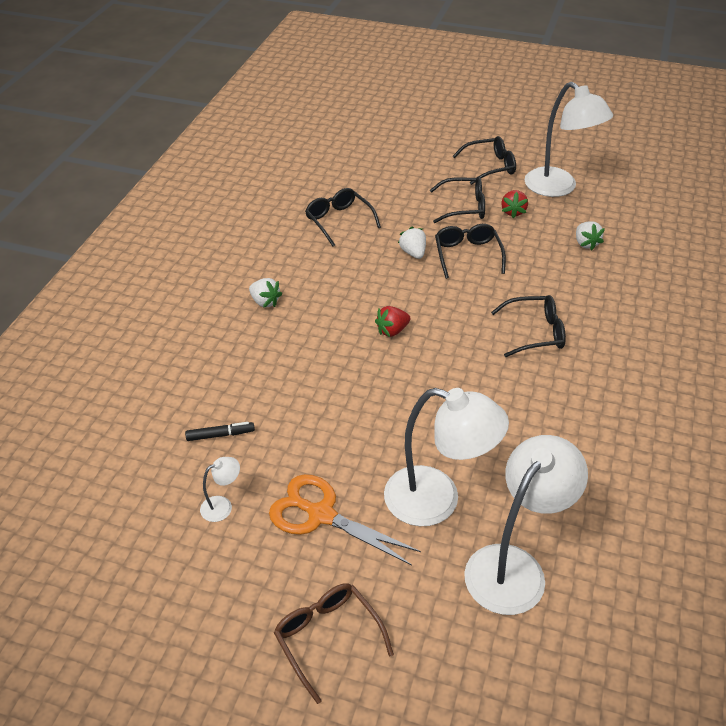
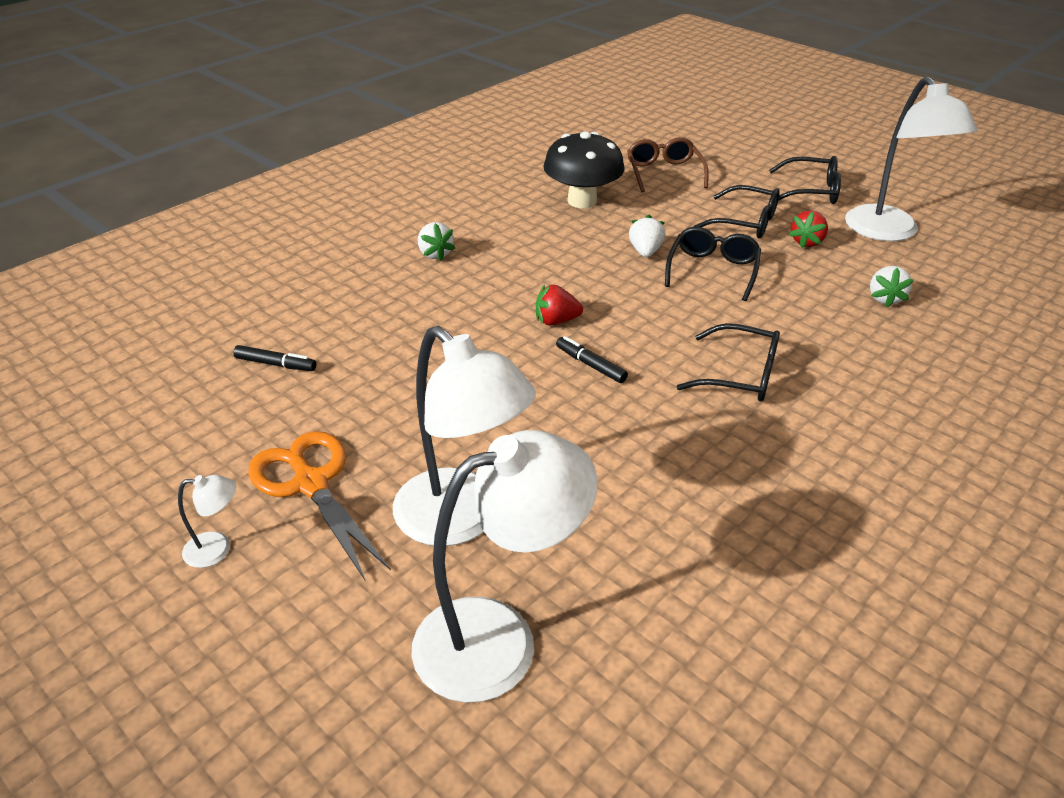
camera: 25 degrees right, 5 degrees down
(222, 506) = (214, 434): white lamp -> white lamp (217, 549)
(327, 638) = (199, 623): brown glasses -> brown glasses (664, 173)
(339, 221) = (582, 201): black glasses -> black mushroom
(438, 358) = (590, 365): none -> black marker

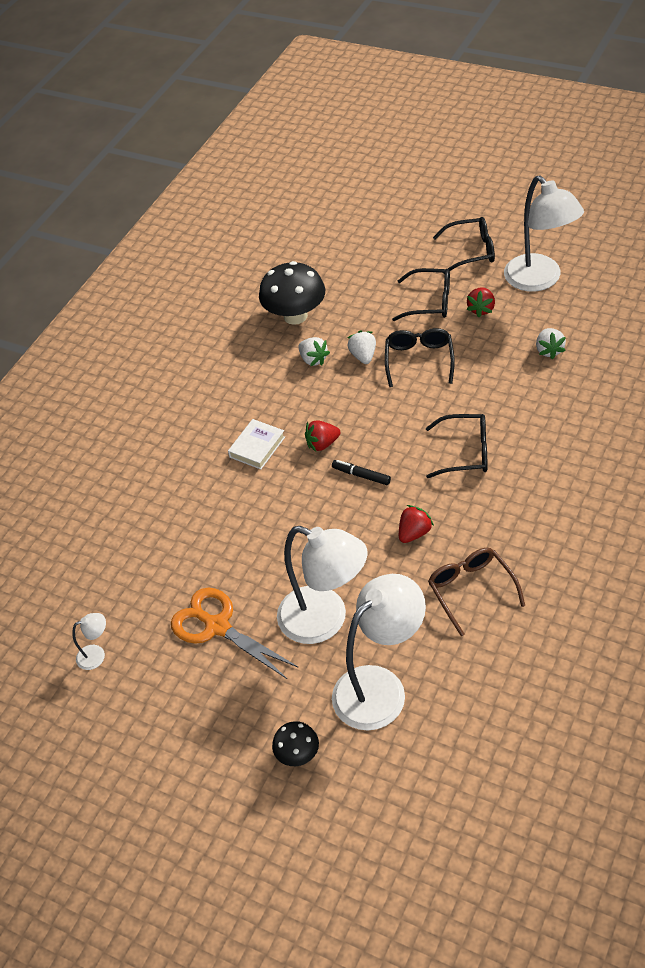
camera: 10 degrees left, 10 degrees up
(217, 549) = (184, 689): white lamp -> white lamp (97, 655)
(276, 364) = (140, 544): black marker -> none
(322, 700) = (298, 754): none -> black mushroom
(435, 254) = (204, 407): white strawberry -> white strawberry (313, 359)
(474, 304) = (257, 447): none -> white book
(635, 447) = (414, 533): none -> red strawberry
(664, 173) = (349, 264): brown glasses -> brown glasses (471, 590)

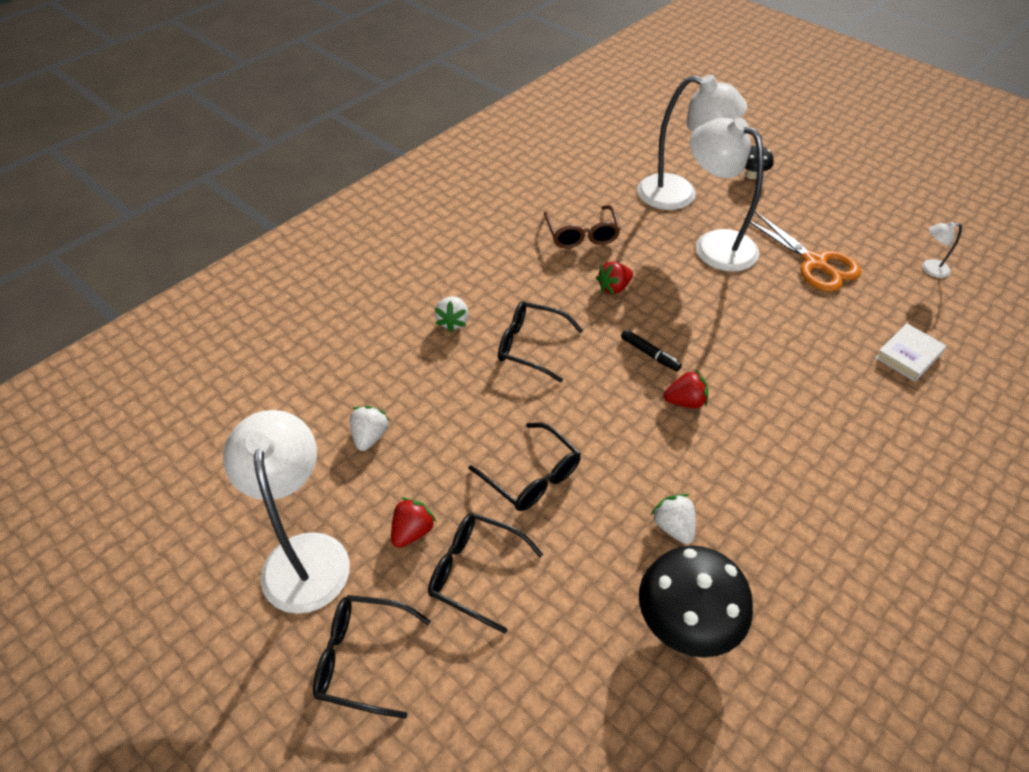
camera: 170 degrees left, 0 degrees up
(257, 447) = (765, 421): white book -> white book (908, 355)
(363, 356) = (602, 508): white strawberry -> white strawberry (453, 322)
(380, 687) = (679, 195): white lamp -> white lamp turned 135 degrees counterclockwise
(419, 360) = (532, 476): black glasses -> black glasses turned 60 degrees counterclockwise

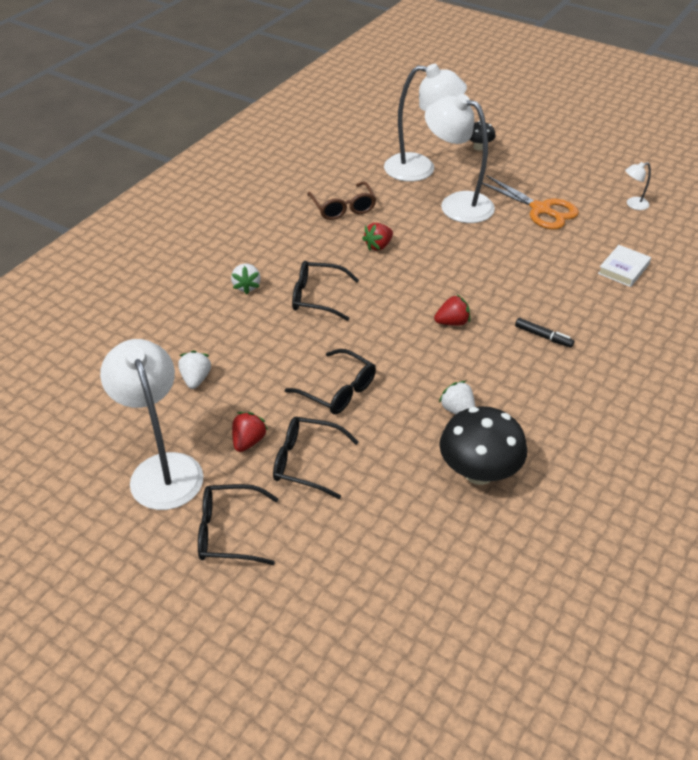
camera: 10 degrees left, 5 degrees down
(650, 354) = (417, 291): black marker -> black marker (543, 336)

